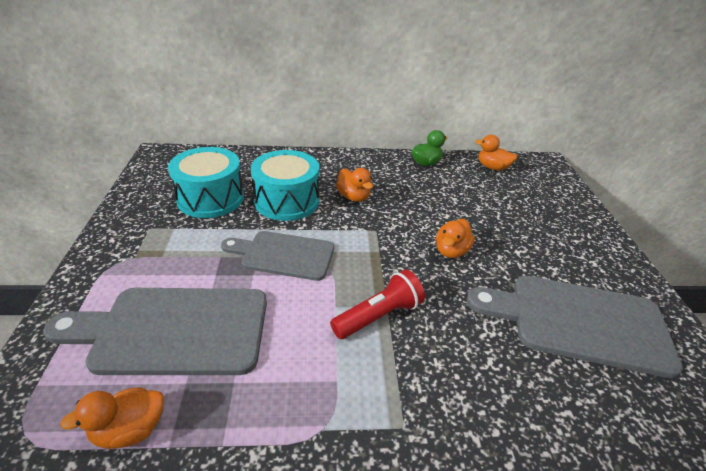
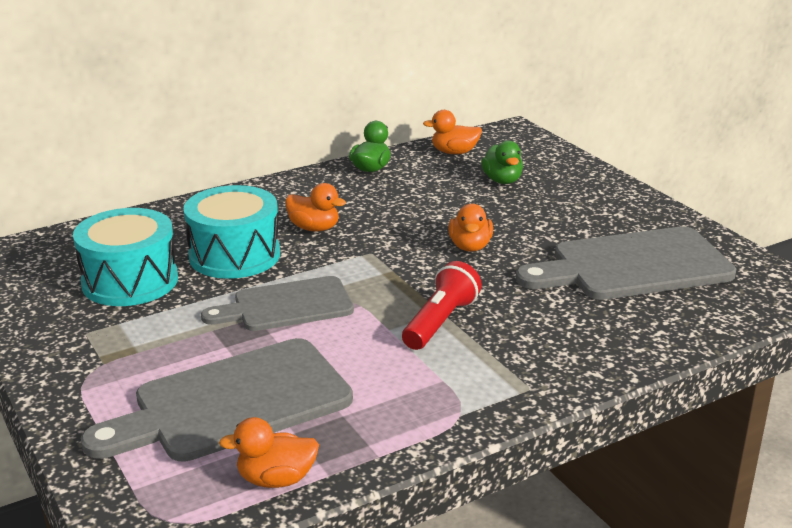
camera: 25 degrees left, 10 degrees down
(130, 430) = (276, 479): orange duck -> orange duck turned 45 degrees clockwise
(513, 201) = (502, 180): none -> green duck

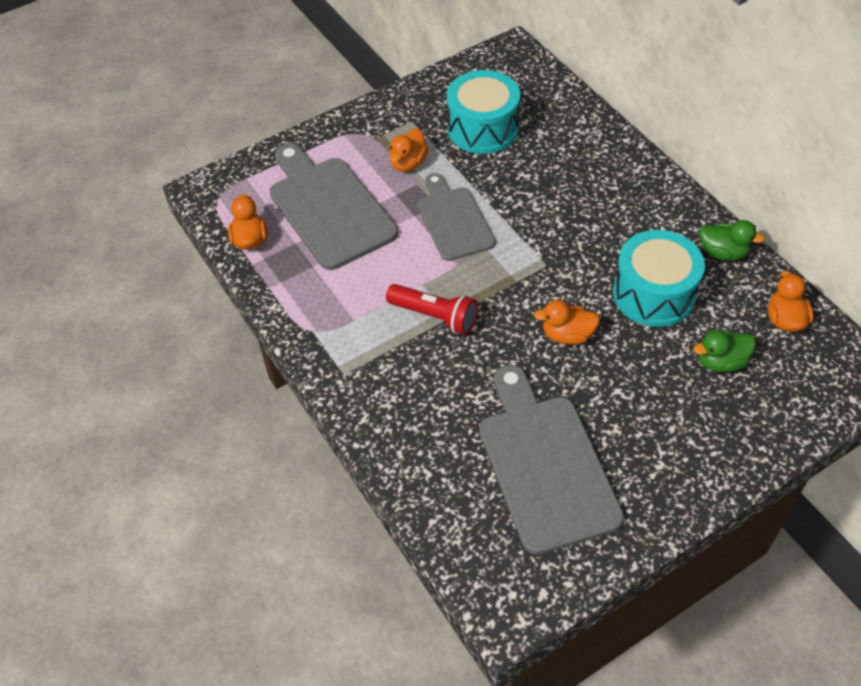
camera: 90 degrees right, 25 degrees up
(234, 255) = (529, 179): turquoise drum -> turquoise drum (654, 294)
(314, 228) = (586, 223): orange duck -> orange duck (408, 163)

